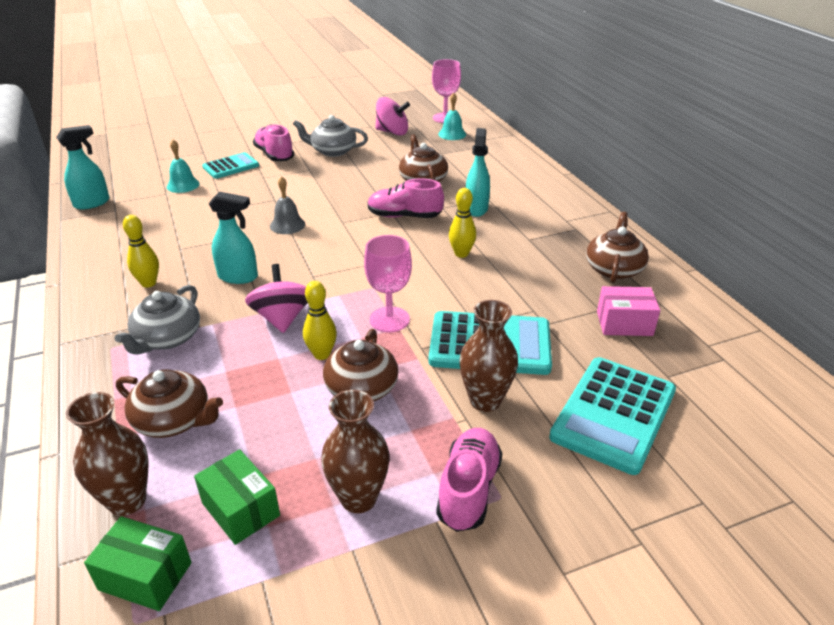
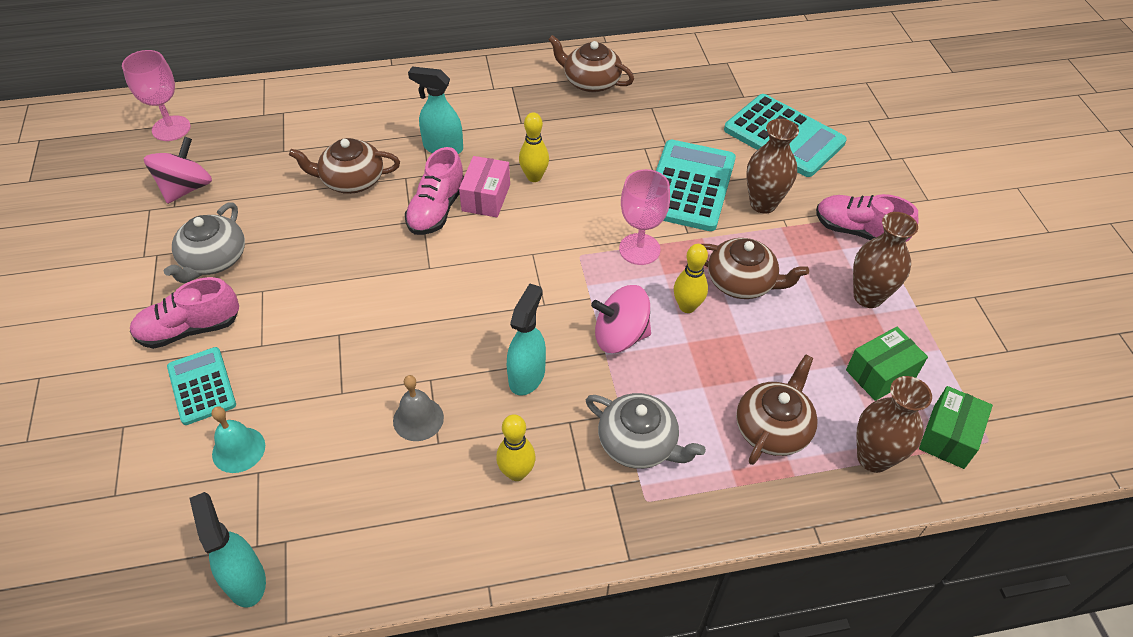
camera: 80 degrees left, 15 degrees up
(287, 225) = (416, 322): grey bell -> grey bell (418, 419)
(452, 134) = (230, 131): turquoise bell -> none
(624, 323) = (674, 99): pink box -> pink box (486, 198)

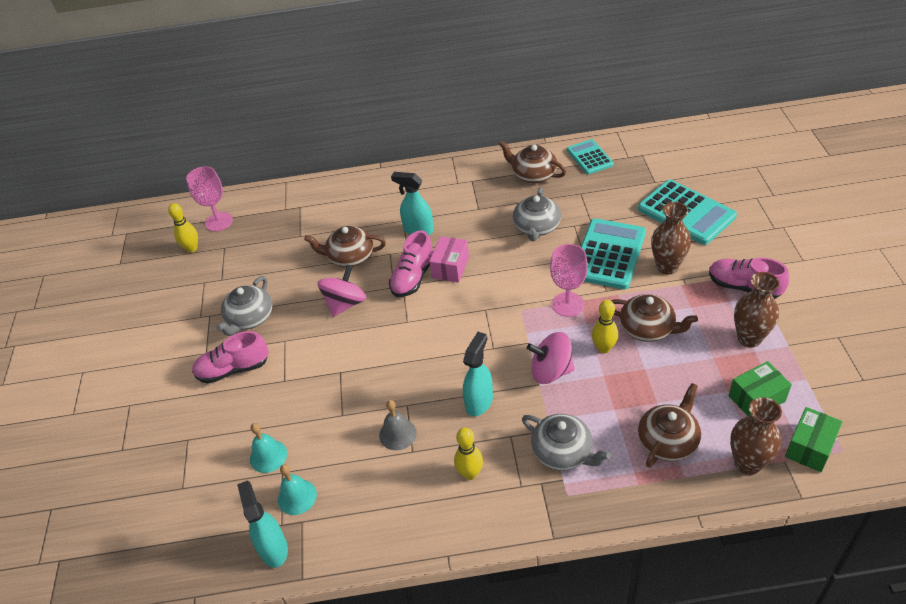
camera: 10 degrees right, 5 degrees down
(186, 188) = (230, 266): pink spinning top -> pink spinning top (345, 304)
(202, 386) = (242, 410): turquoise calculator -> turquoise calculator (589, 157)
(279, 506) = (297, 497): none -> turquoise bell
(534, 177) = (487, 250): yellow bowling pin -> yellow bowling pin (192, 248)
(597, 149) = (536, 227): none -> grey teapot

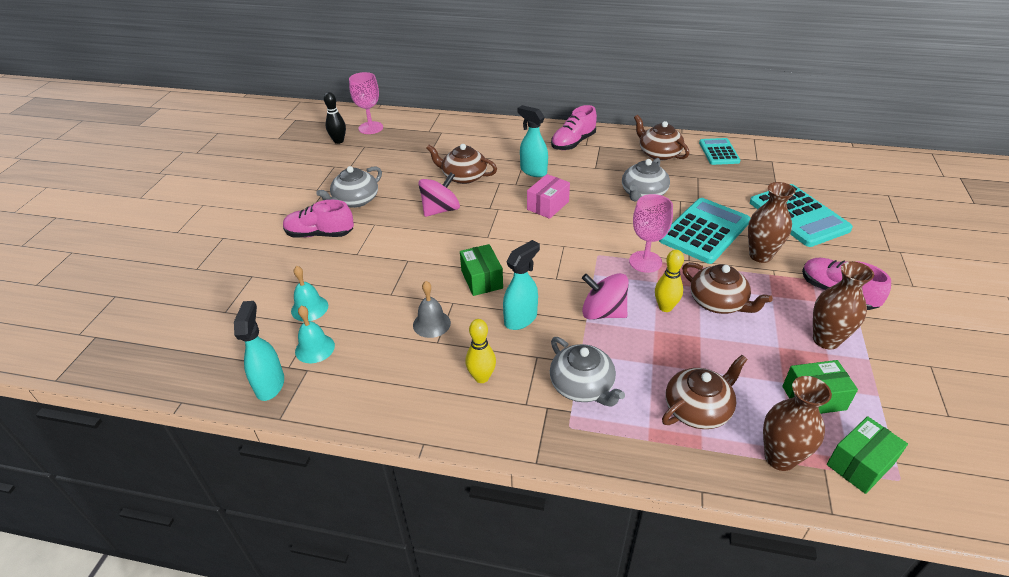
camera: 15 degrees right, 5 degrees down
(192, 248) = (338, 141): yellow bowling pin -> black bowling pin
(413, 277) = (510, 205): pink shoe -> pink shoe (573, 143)
(423, 371) = (482, 279): none -> green box

